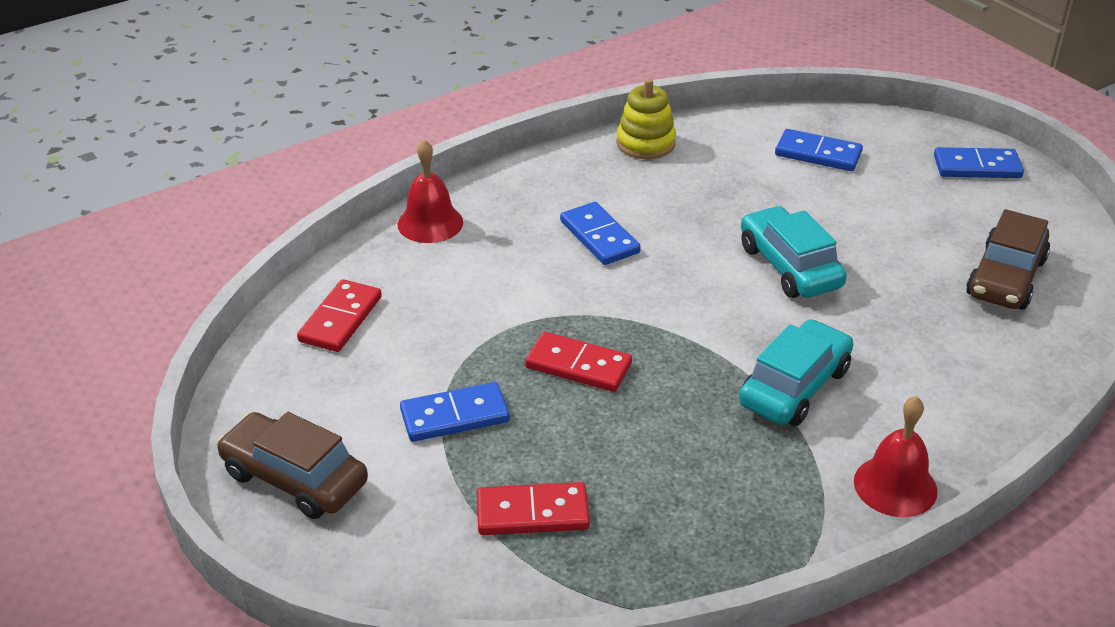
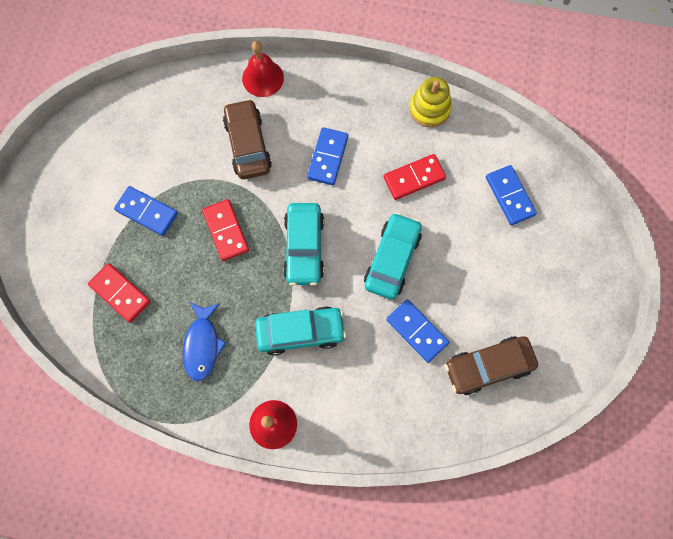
camera: 45 degrees right, 35 degrees up
(294, 478) = (56, 188): brown car -> brown car (248, 145)
(341, 319) = (161, 110): red domino -> red domino (414, 178)
(687, 319) = (304, 247): none -> turquoise car
(707, 481) = (202, 345): none -> blue fish
(977, 167) = (584, 283): blue domino -> blue domino (417, 331)

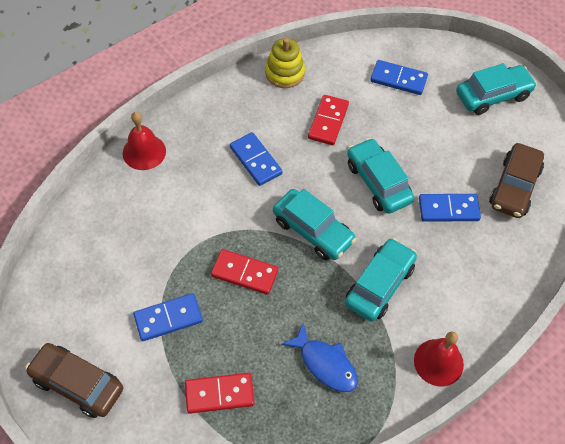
camera: 50 degrees left, 15 degrees down
(248, 145) = (188, 203): brown car -> brown car (77, 384)
(568, 281) = (493, 95): none -> turquoise car

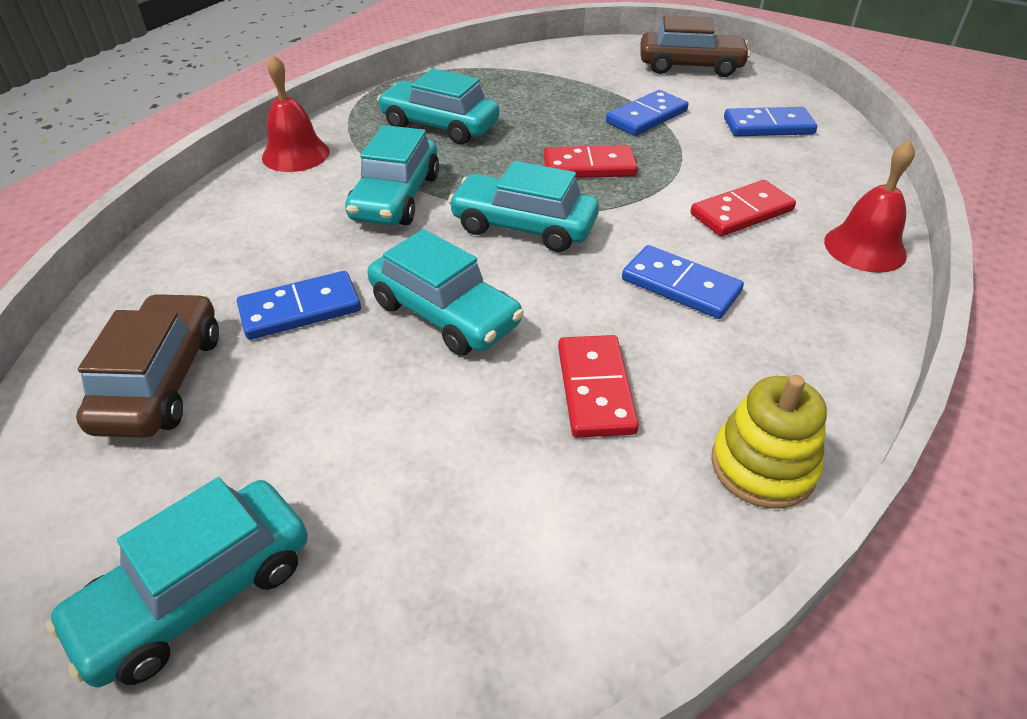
camera: 160 degrees right, 15 degrees down
(219, 394) = (544, 87): red domino -> red domino (741, 212)
(325, 364) = (439, 126): blue fish -> turquoise car
(398, 79) = (478, 550): blue domino -> blue domino (768, 126)

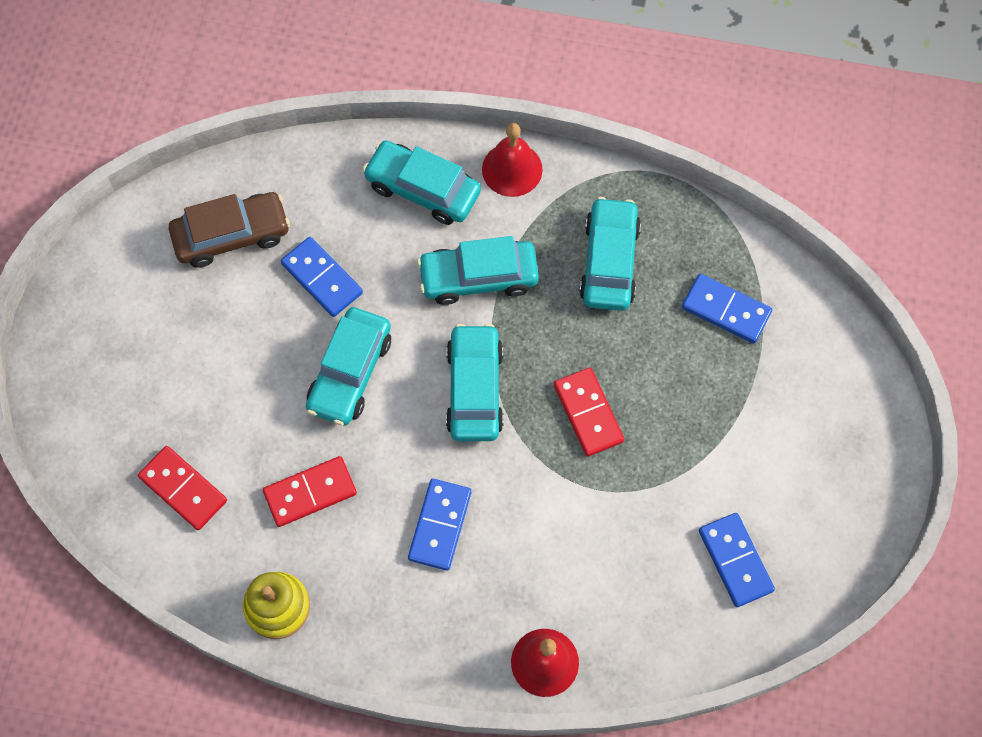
camera: 70 degrees right, 25 degrees up
(197, 594) = (106, 343): turquoise car -> turquoise car (422, 189)
(646, 117) = (706, 441): blue domino -> blue domino (726, 310)
(690, 66) = (848, 460): brown car -> none
(741, 212) = (562, 556): red domino -> red domino (183, 489)

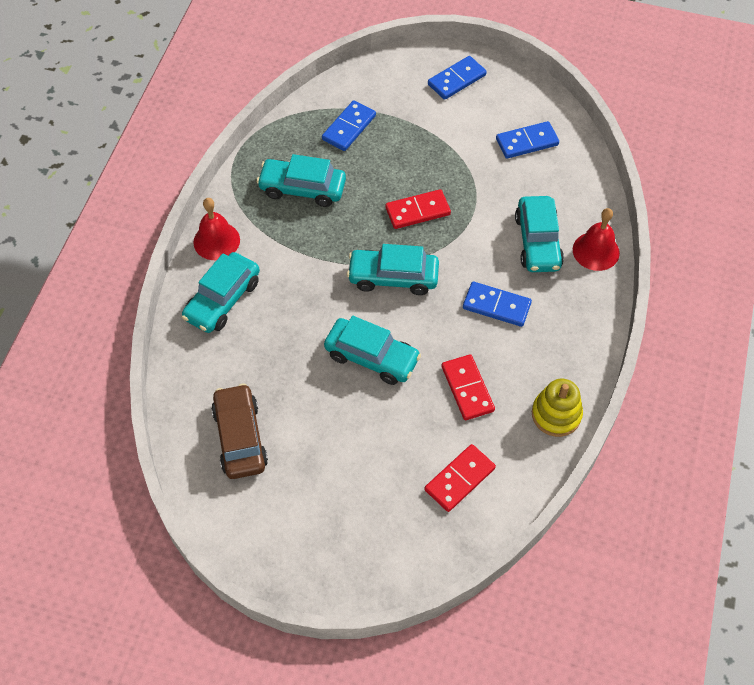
camera: 85 degrees left, 10 degrees down
(322, 278) = (289, 373): blue domino -> blue domino (456, 80)
(478, 277) = (303, 268): turquoise car -> turquoise car (538, 242)

